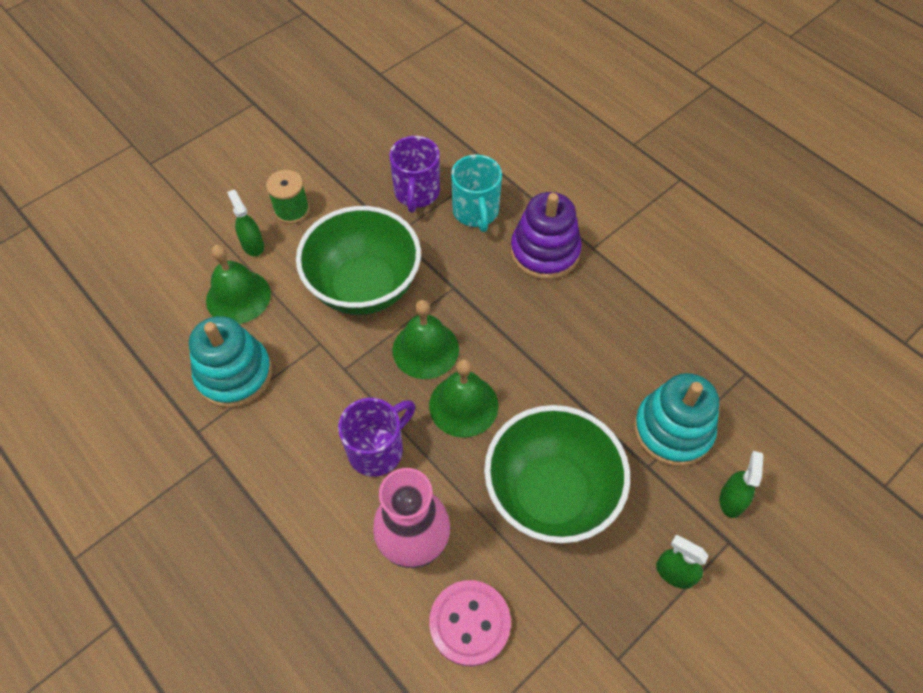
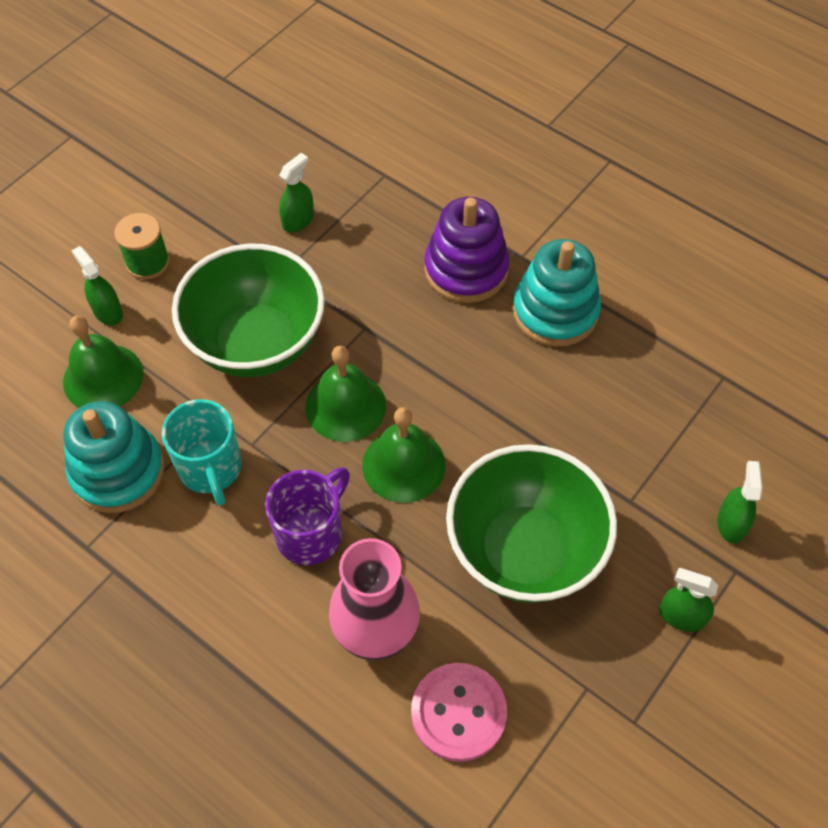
camera: 10 degrees left, 0 degrees up
(416, 193) = (298, 220): purple mug -> green spray bottle
(476, 212) = (374, 233): turquoise mug -> turquoise mug (210, 469)
(672, 430) = (651, 455): turquoise stacking toy -> turquoise stacking toy (555, 311)

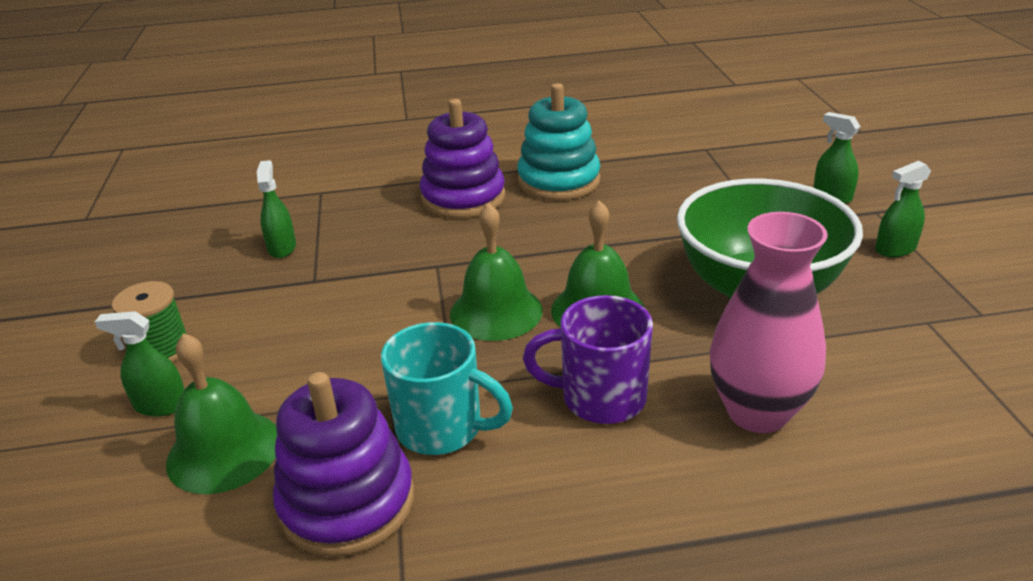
camera: 45 degrees left, 25 degrees down
(118, 471) = (347, 502): turquoise stacking toy -> purple stacking toy
(257, 343) = (356, 328): green bowl -> none
(311, 533) = (600, 398): purple mug -> purple mug turned 75 degrees counterclockwise
(458, 713) = (895, 404): pink button -> none

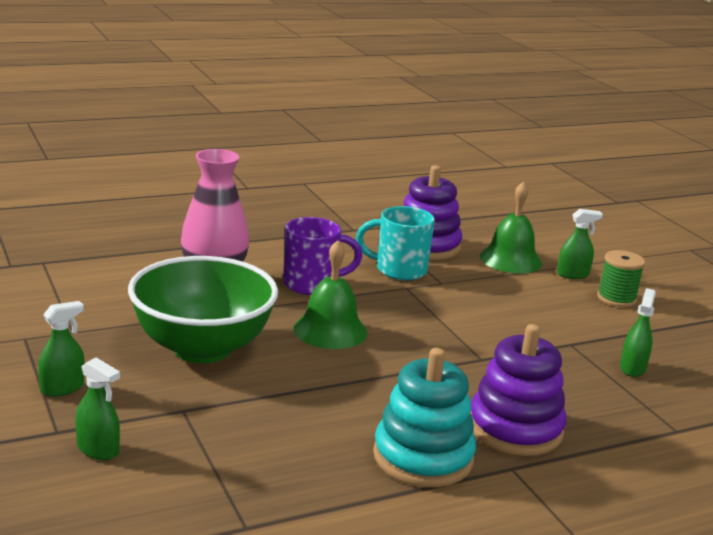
camera: 160 degrees right, 10 degrees down
(282, 248) = (632, 368): green spray bottle -> green spray bottle turned 135 degrees counterclockwise
(496, 311) = (407, 326): green bell -> none

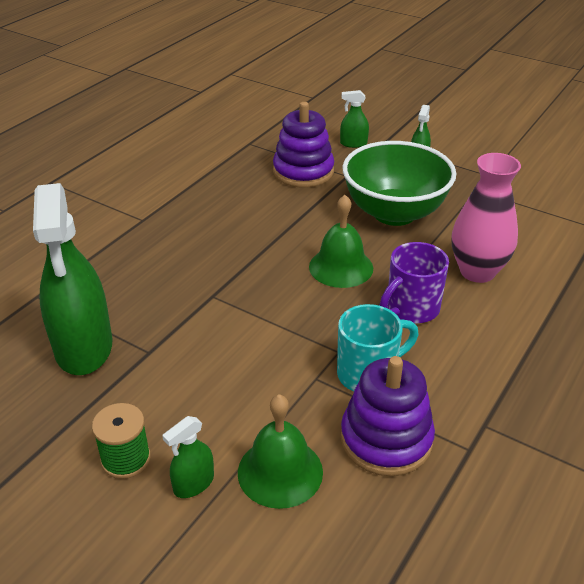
camera: 150 degrees right, 15 degrees up
(423, 457) = (197, 204): turquoise stacking toy -> none
(515, 428) = (154, 245): purple stacking toy -> purple stacking toy (303, 171)
(632, 368) = (84, 347): green spray bottle -> green spray bottle, size x2.32

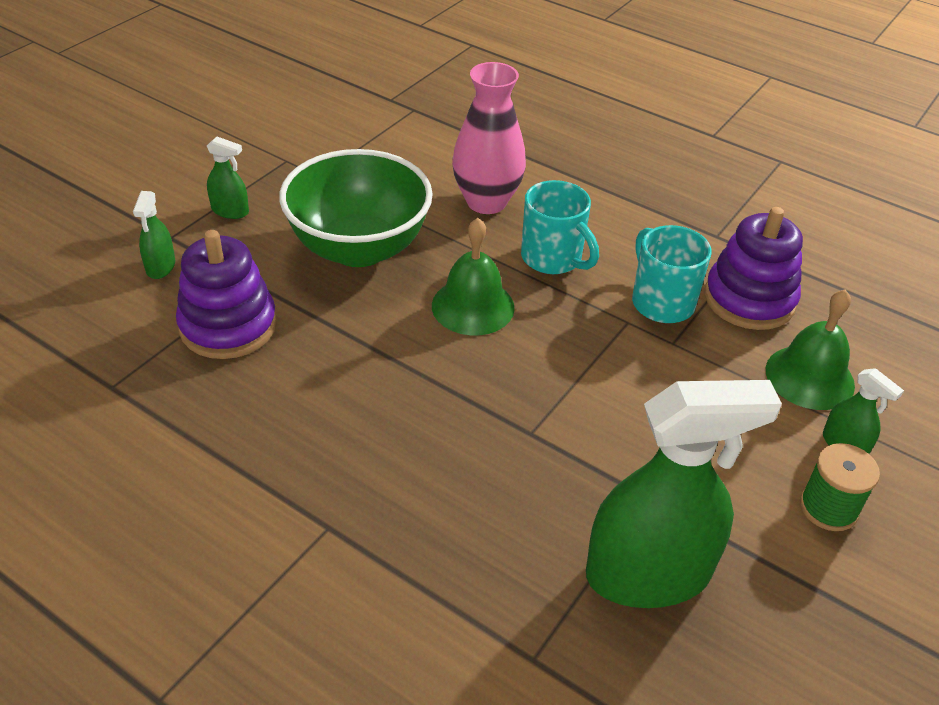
camera: 90 degrees left, 5 degrees up
(411, 309) = (553, 258): purple mug -> turquoise mug

